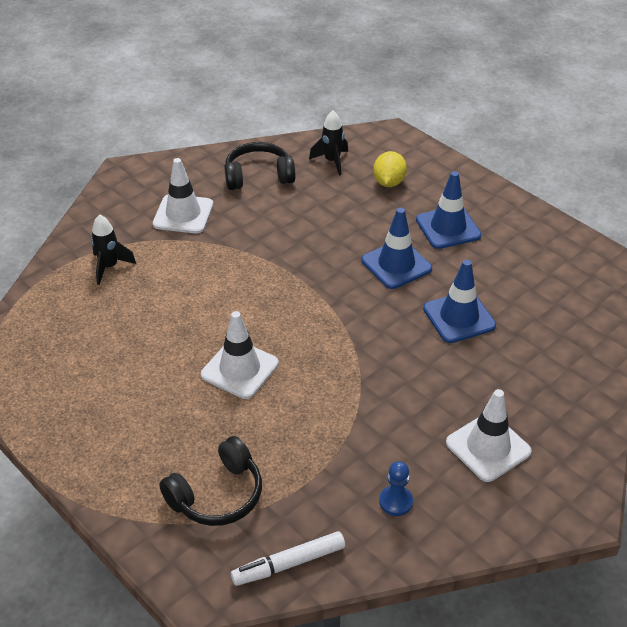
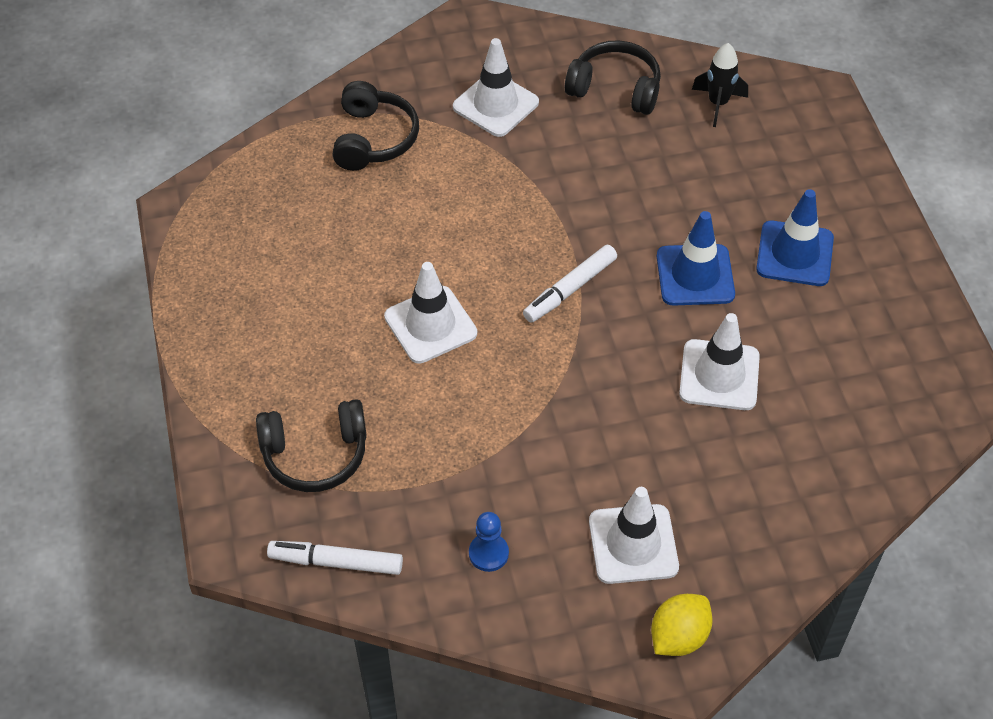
camera: 30 degrees right, 10 degrees up
(109, 267) = (374, 139): black rocket -> black headphones
(321, 306) = (570, 289): none -> white marker
(389, 182) = (767, 161): yellow lemon -> yellow lemon (678, 637)
(459, 317) = (719, 375): blue traffic cone -> white traffic cone

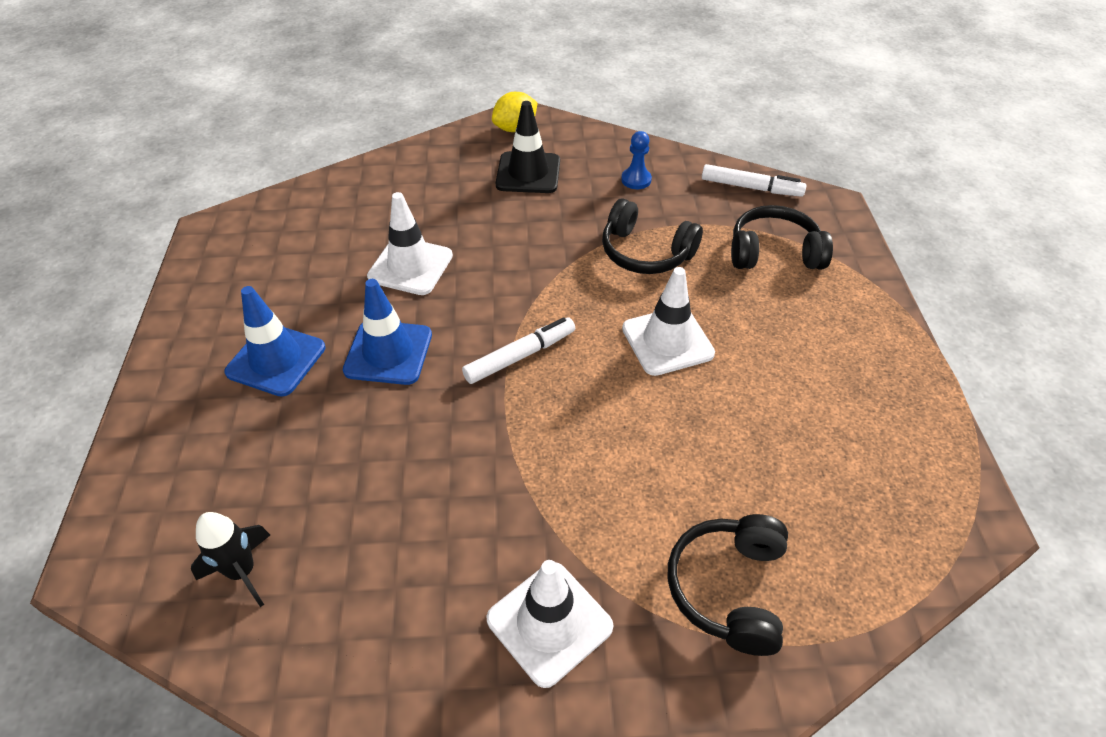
camera: 170 degrees left, 5 degrees down
(615, 88) = (369, 625): black headphones -> black headphones (645, 253)
(633, 544) = (528, 173): white traffic cone -> black traffic cone

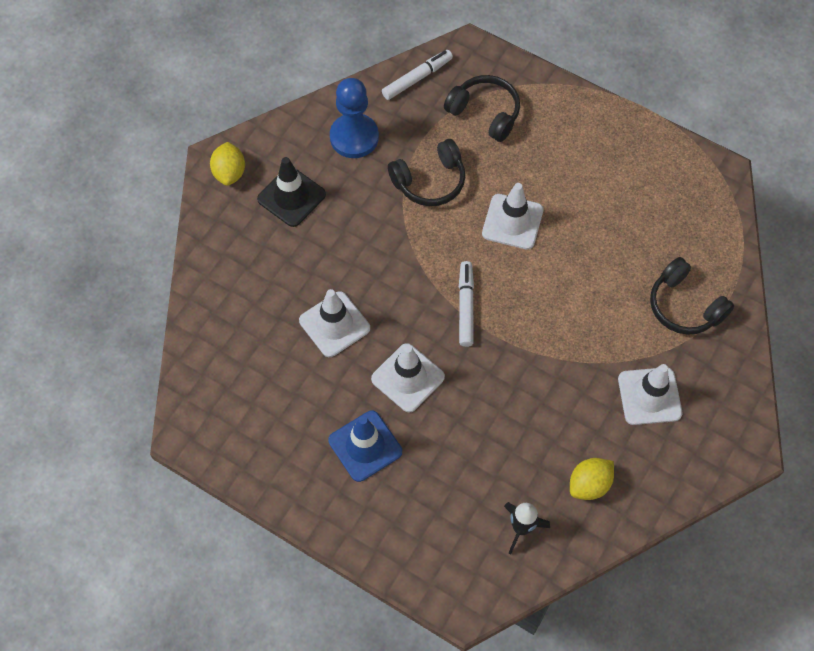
camera: 55 degrees left, 15 degrees up
(356, 620) = (589, 484): none -> yellow lemon
(388, 352) = (408, 378): blue traffic cone -> white traffic cone
(636, 180) = (354, 137): blue pawn -> blue pawn, size x1.94
(774, 252) = (485, 113): black headphones -> black headphones turned 90 degrees clockwise

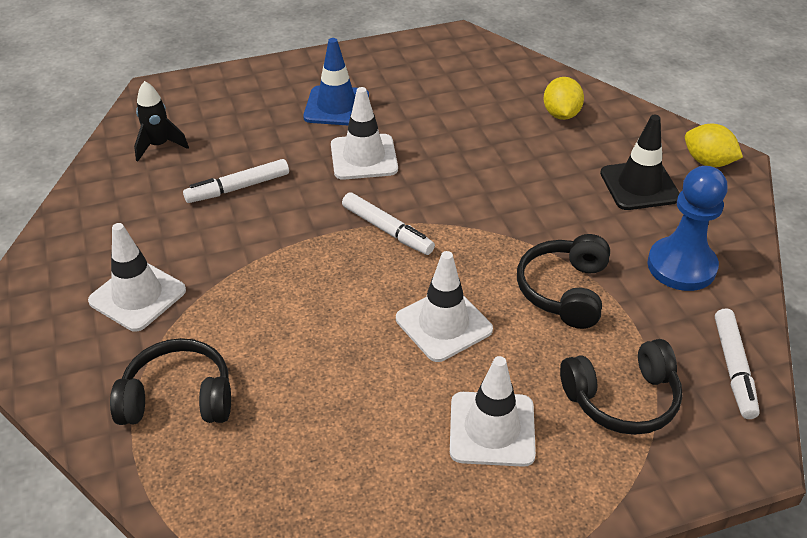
camera: 130 degrees right, 20 degrees down
(334, 324) = (466, 144): white traffic cone -> white traffic cone (492, 429)
(511, 429) = (239, 188): none -> white marker
(589, 484) = (130, 203): yellow lemon -> yellow lemon (561, 114)

